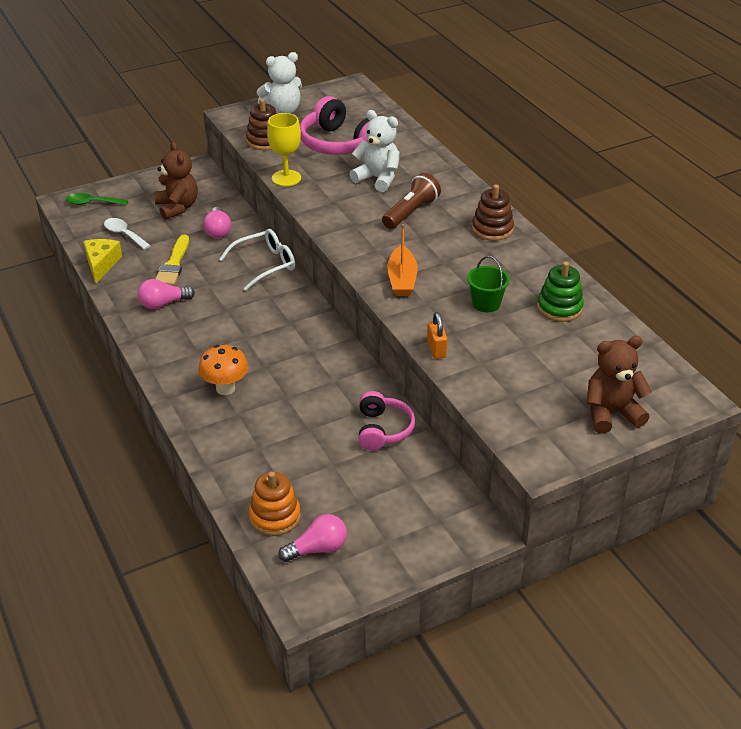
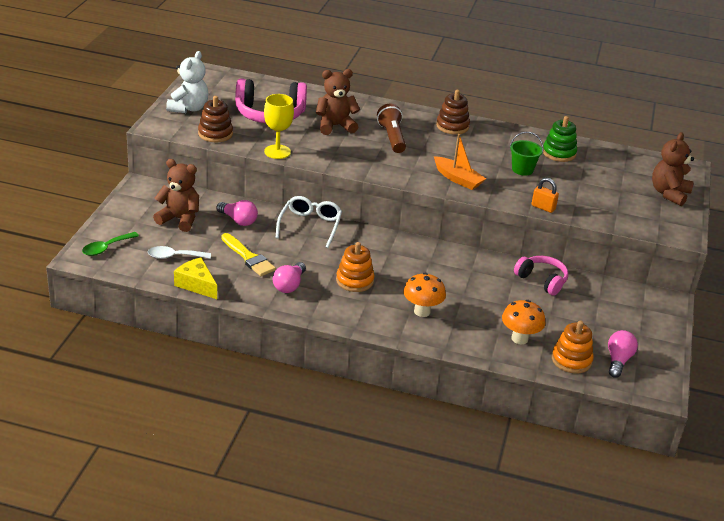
camera: 50 degrees left, 5 degrees down
(219, 330) = (354, 280): none -> orange stacking toy
(264, 466) = (519, 338): none -> orange mushroom
(378, 179) = (335, 126): white teddy bear -> brown teddy bear

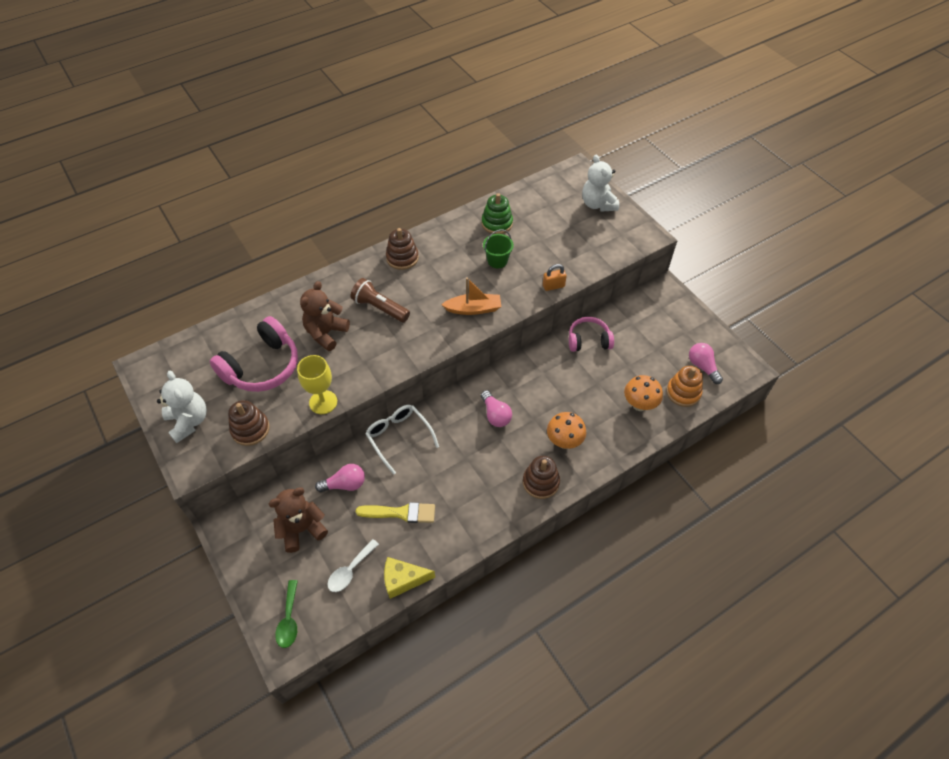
camera: 45 degrees left, 20 degrees up
(289, 285) = (461, 509): pink light bulb -> pink light bulb (495, 415)
(354, 280) = (493, 458): orange stacking toy -> none
(367, 315) = (540, 482): none -> brown stacking toy
(669, 194) = (598, 204): brown teddy bear -> white teddy bear

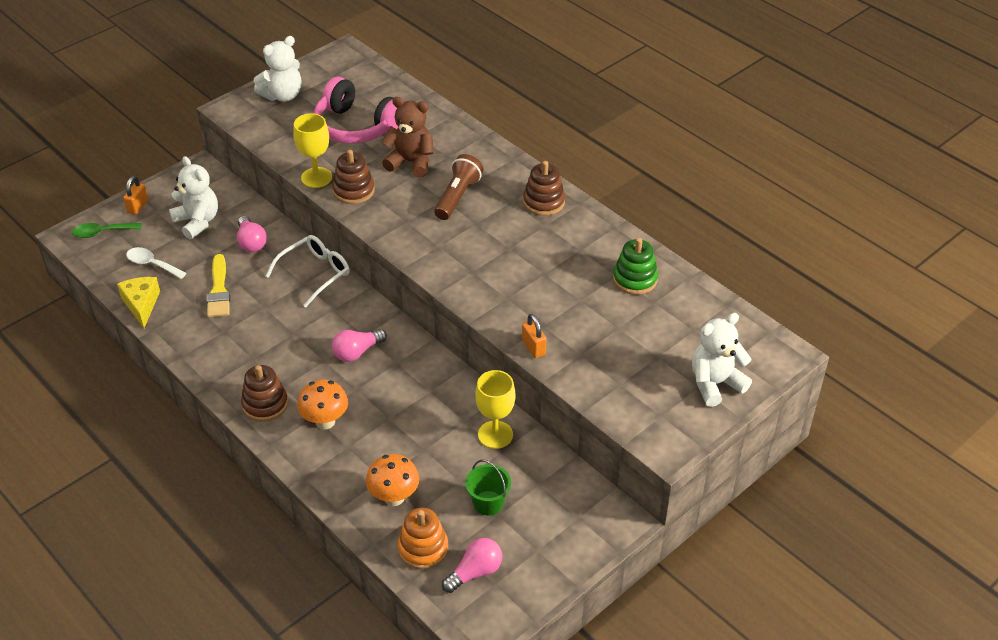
camera: 80 degrees right, 10 degrees down
(250, 429) = (277, 135): brown stacking toy -> brown stacking toy (353, 191)
(260, 585) = (138, 206): none -> orange padlock
(302, 529) = (197, 222): brown teddy bear -> white teddy bear
(473, 309) = (474, 275): orange boat -> none
(497, 261) = (564, 288): green bucket -> green bucket (488, 503)
(588, 340) = (495, 434): pink headphones -> yellow goblet

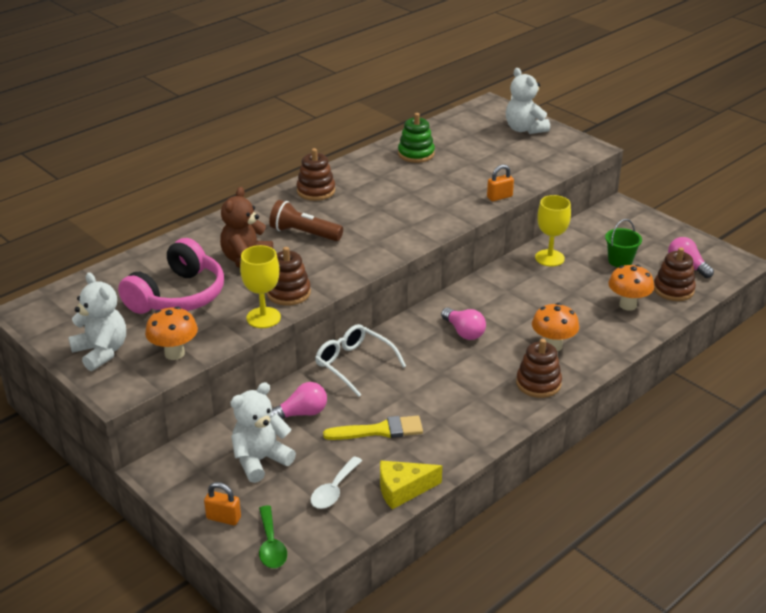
camera: 90 degrees left, 10 degrees down
(273, 132) = (174, 353): none -> orange mushroom
(423, 548) = (673, 290): orange stacking toy -> brown stacking toy

